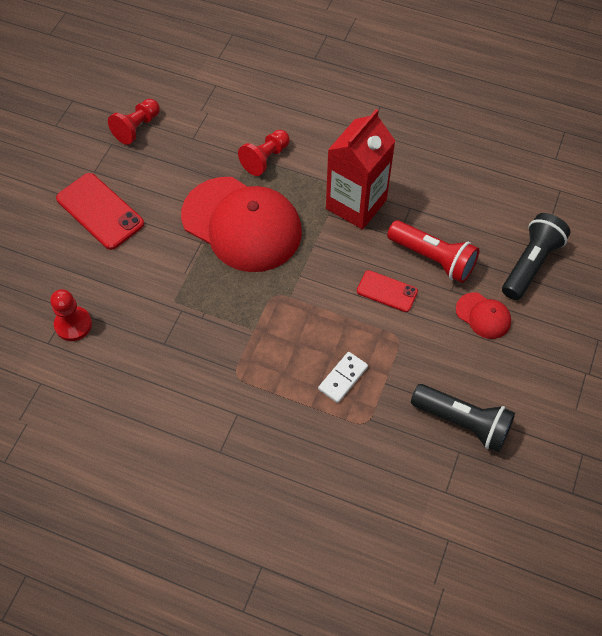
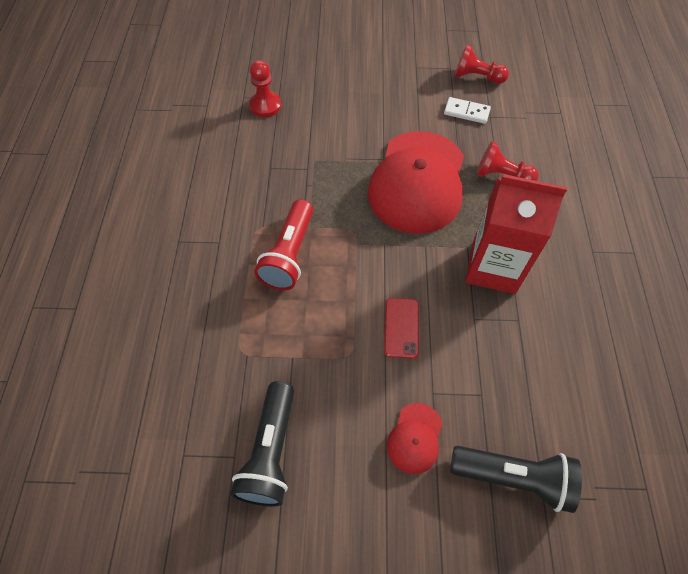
camera: 70 degrees right, 0 degrees up
(100, 211) = (379, 84): red phone -> none
(343, 378) = (284, 317): white domino -> white domino (466, 112)
(433, 258) = (464, 362): red flashlight -> red flashlight (289, 254)

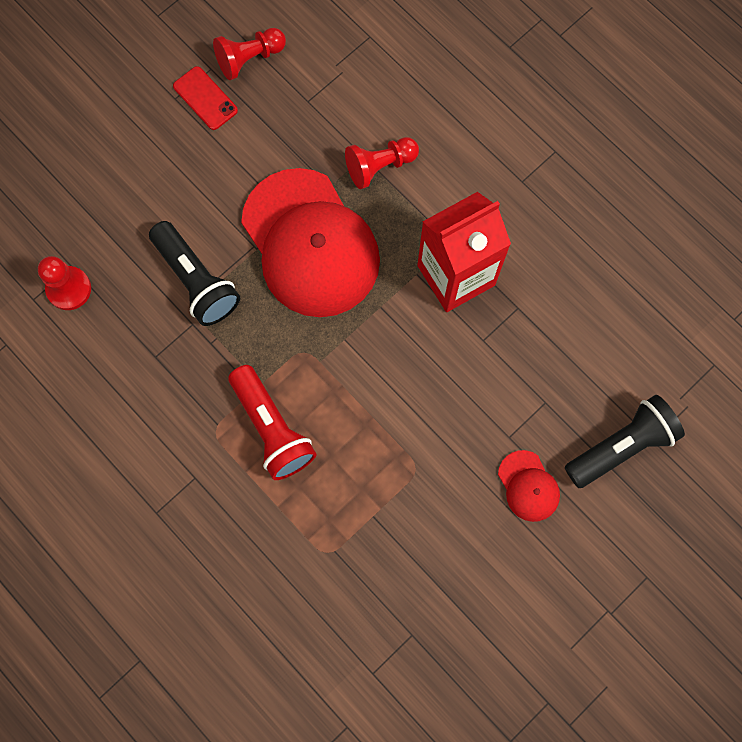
camera: 45 degrees left, 15 degrees up
(270, 451) = (434, 603): black flashlight -> black flashlight (196, 281)
(401, 327) = (433, 405): red phone -> red phone (205, 98)
(466, 112) = (280, 116): white domino -> none

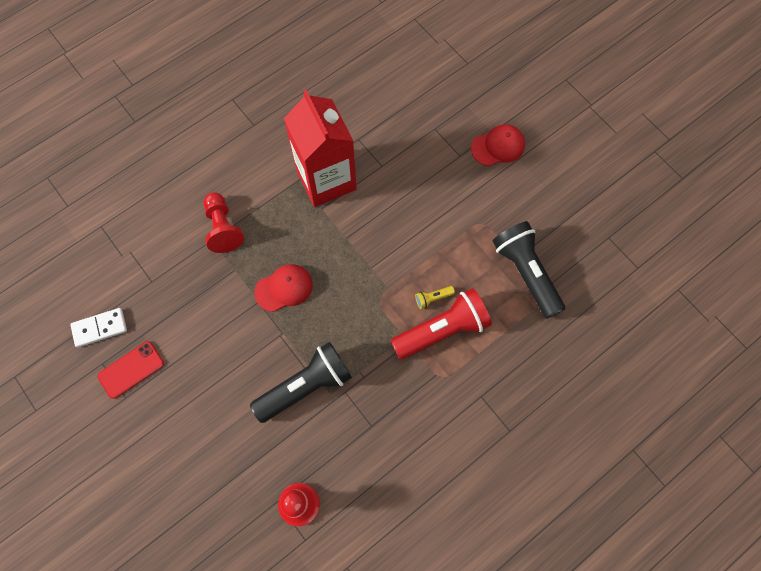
camera: 85 degrees left, 5 degrees down
(249, 59) = (100, 328): red pawn -> white domino
(310, 243) = (284, 288): red cap -> red cap, size x0.43
(311, 415) = (433, 298): none -> yellow flashlight
(621, 446) = (471, 83): black flashlight -> black flashlight (526, 273)

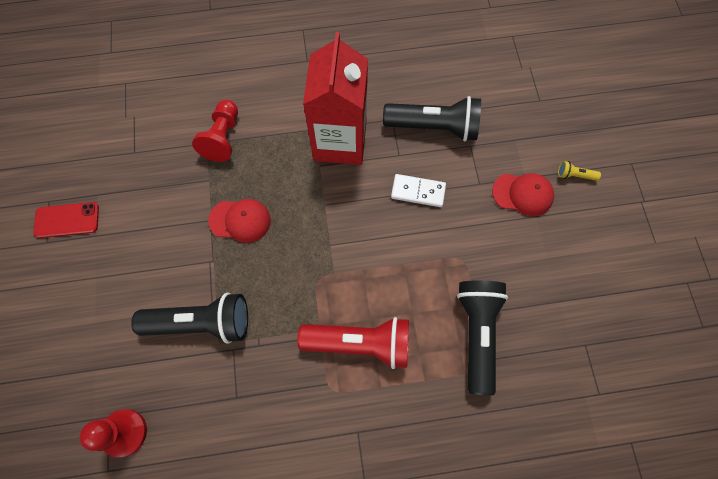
camera: 30 degrees right, 0 degrees up
(100, 328) = (66, 169): white domino -> white domino (418, 192)
(396, 128) = (434, 127): none -> black flashlight
(433, 298) = (370, 307): yellow flashlight -> yellow flashlight (574, 175)

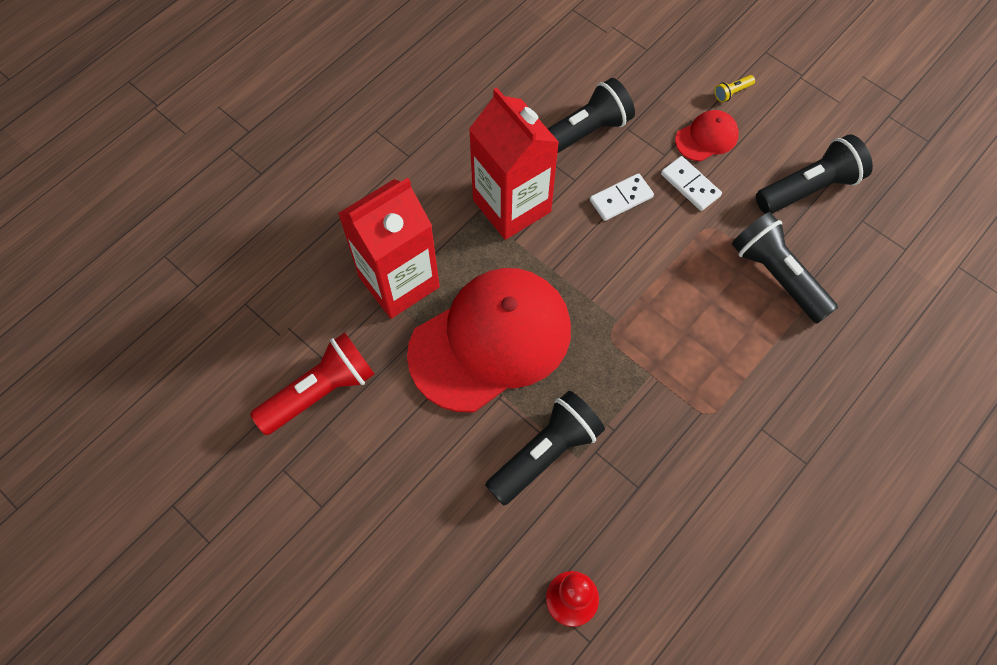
camera: 40 degrees left, 5 degrees down
(67, 220) = (321, 471): red phone -> none
(223, 137) = (399, 282): red pawn -> red carton
(240, 220) = (491, 341): red cap -> red cap, size x2.33
(360, 343) = (695, 358): red flashlight -> red flashlight (320, 392)
(477, 219) = (690, 185): none -> white domino
(566, 289) = (809, 188): none -> black flashlight

